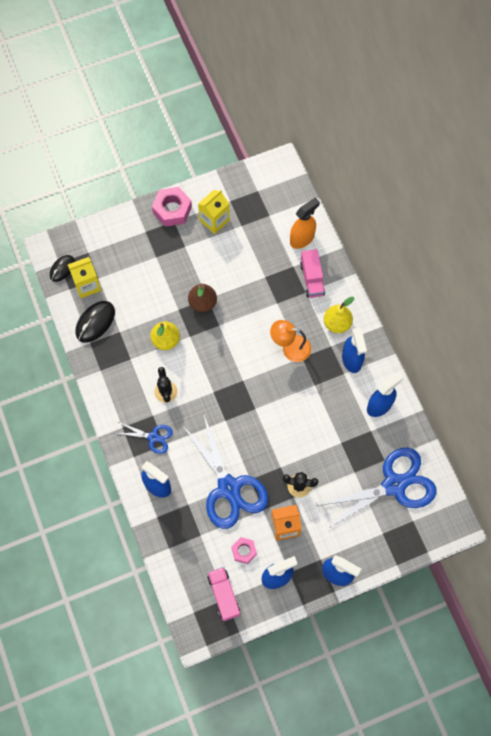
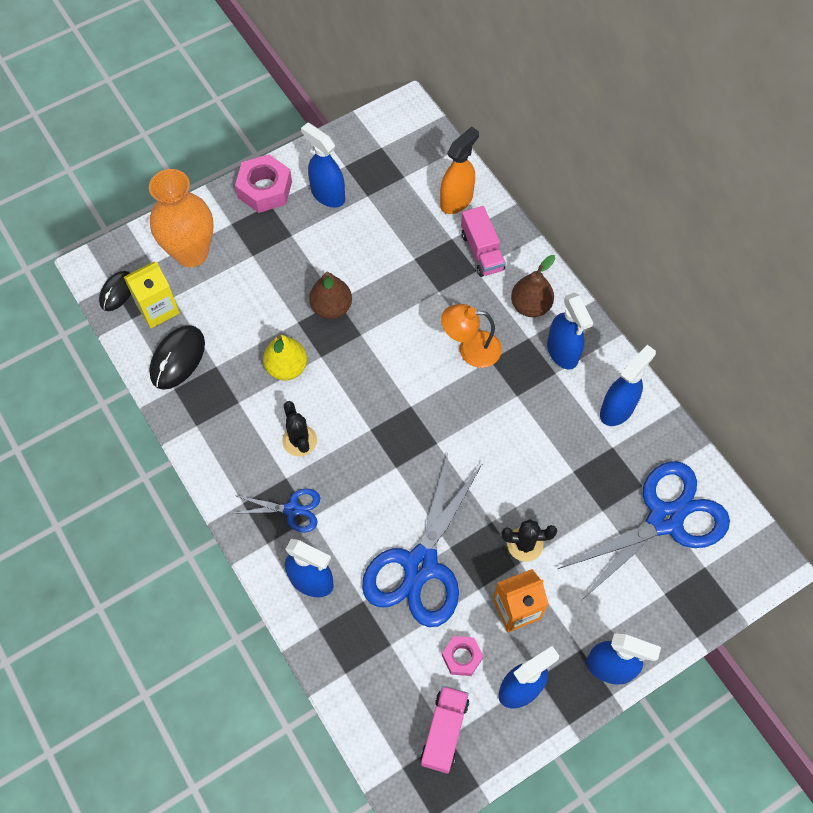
camera: 10 degrees left, 5 degrees down
(115, 248) = (191, 253): none -> orange vase
(214, 220) = (327, 194): yellow carton -> blue spray bottle
(224, 595) = (444, 731): pink truck -> pink truck turned 45 degrees clockwise
(229, 488) = (420, 565): blue scissors -> blue scissors turned 60 degrees clockwise
(337, 323) = (530, 306): yellow pear -> brown pear

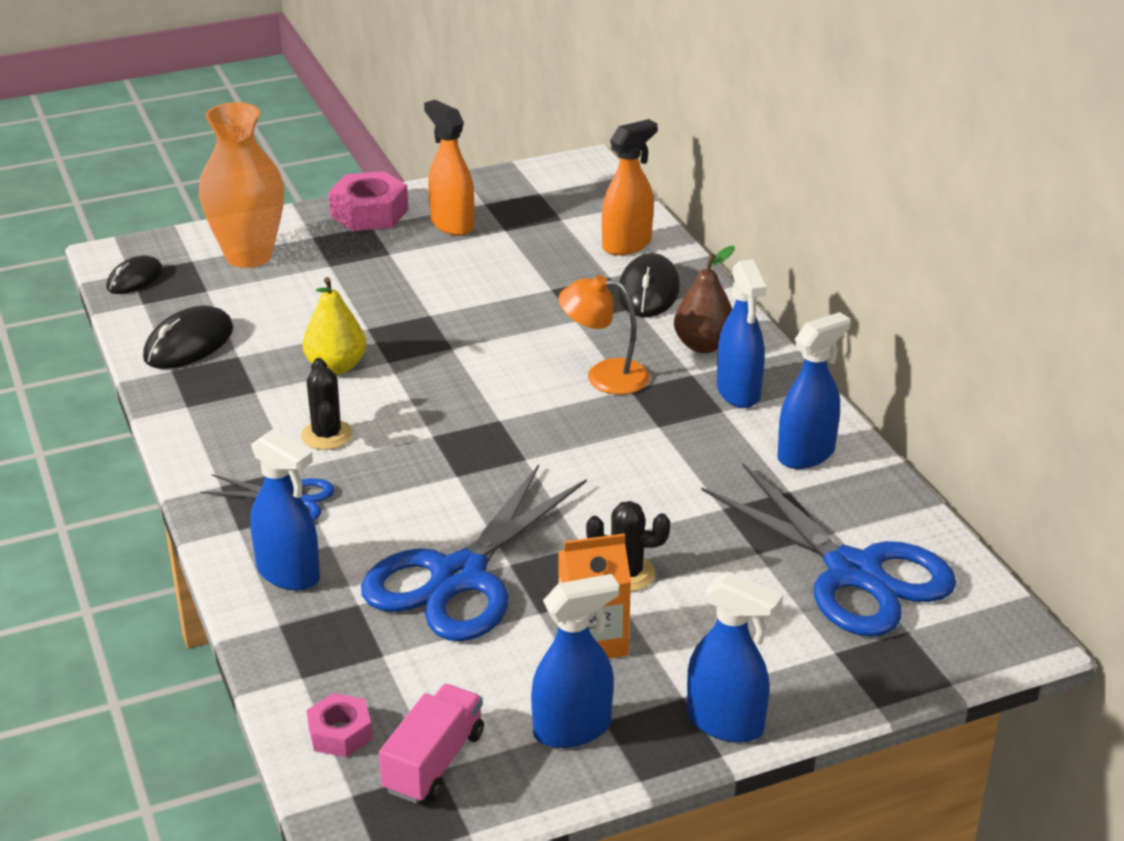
camera: 10 degrees right, 30 degrees down
(158, 309) = (182, 298): yellow carton -> none
(327, 194) = (452, 224): blue spray bottle -> orange spray bottle
(331, 307) = (420, 320): brown pear -> none
(462, 657) = (490, 682): pink nut -> pink nut (340, 733)
(482, 251) = (648, 291): pink truck -> black mouse
(665, 519) = (854, 572): blue scissors -> blue scissors turned 75 degrees clockwise

